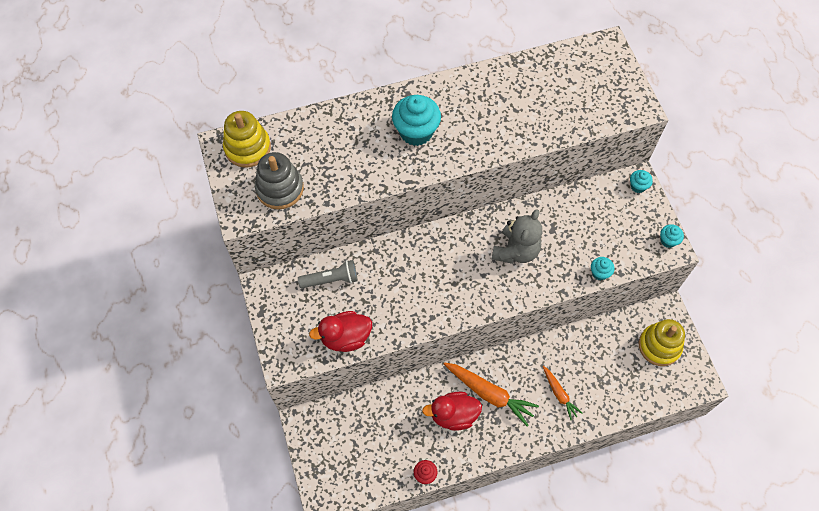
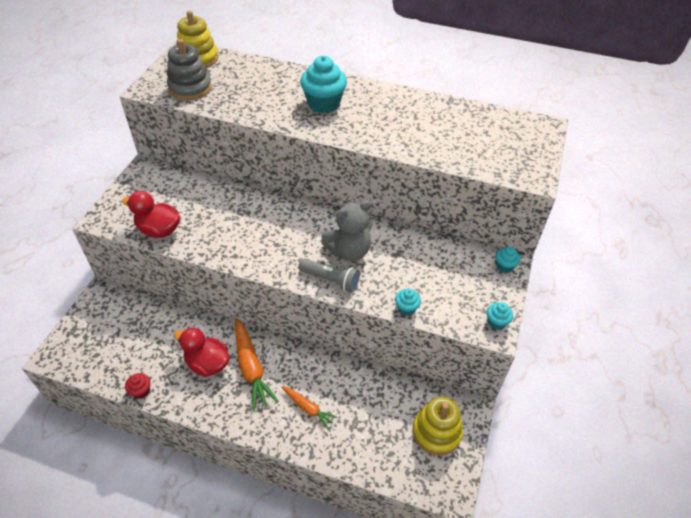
camera: 35 degrees right, 15 degrees down
(331, 279) = (191, 190): grey flashlight -> grey flashlight (330, 280)
(559, 394) = (308, 408): orange carrot -> orange carrot turned 60 degrees counterclockwise

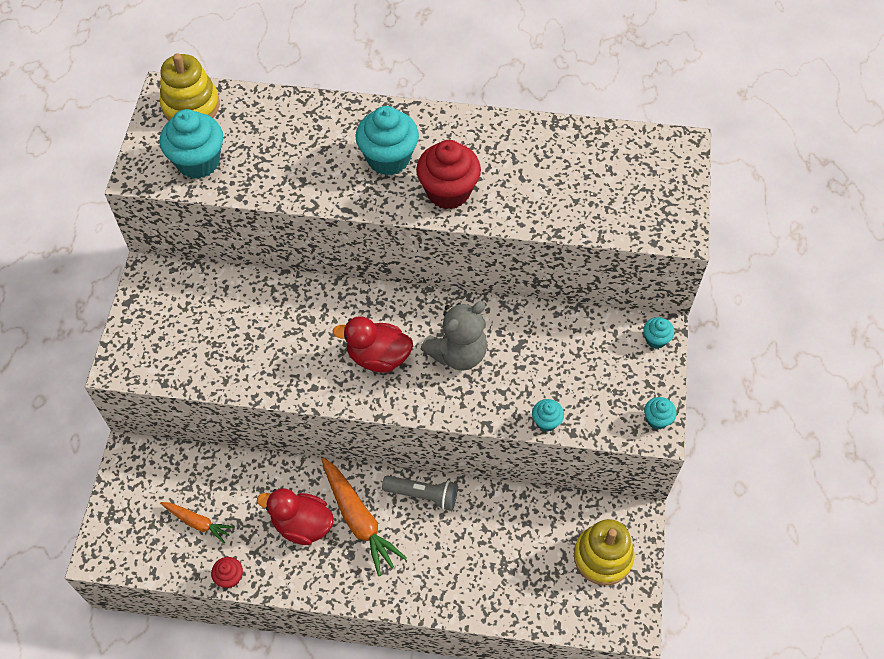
camera: 10 degrees left, 10 degrees up
(159, 230) = (202, 368): red duck -> red duck (378, 357)
(190, 88) = (198, 162): grey stacking toy -> turquoise cupcake
(308, 408) = (443, 558): orange carrot -> orange carrot (198, 522)
(330, 280) = (444, 399): grey flashlight -> grey flashlight (423, 495)
(361, 128) = (448, 192): none -> red cupcake

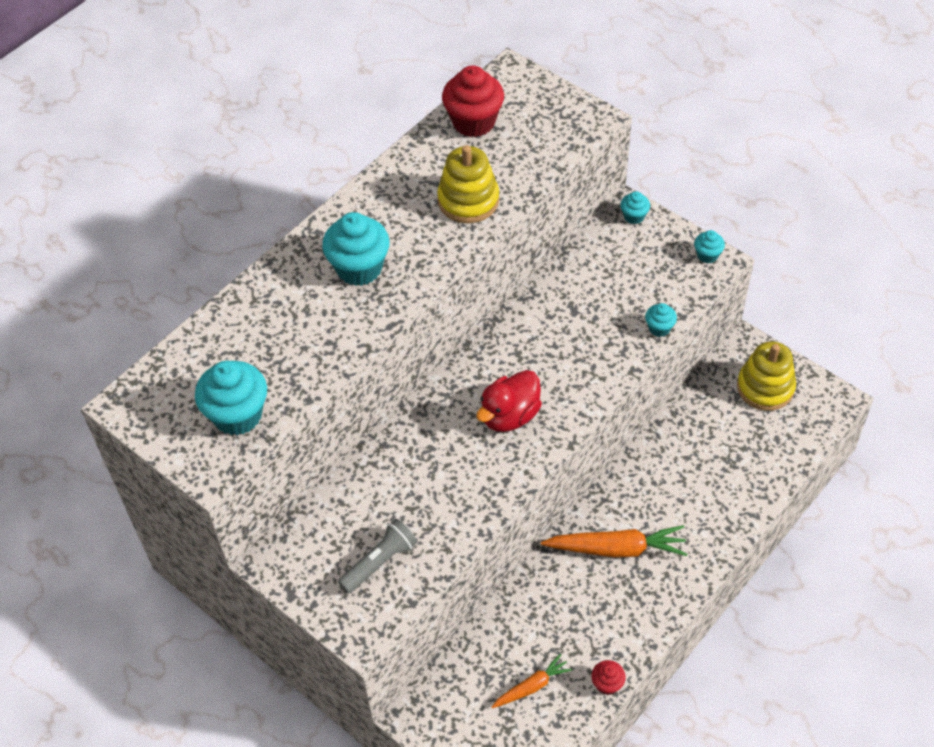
camera: 55 degrees left, 5 degrees down
(191, 106) = (161, 391): yellow stacking toy -> yellow stacking toy (468, 200)
(302, 525) = (592, 597): red duck -> none
(423, 495) = (625, 487): grey flashlight -> grey flashlight (379, 562)
(448, 192) = (431, 244): red cupcake -> red cupcake (473, 122)
(458, 353) = (549, 355): grey teddy bear -> none

